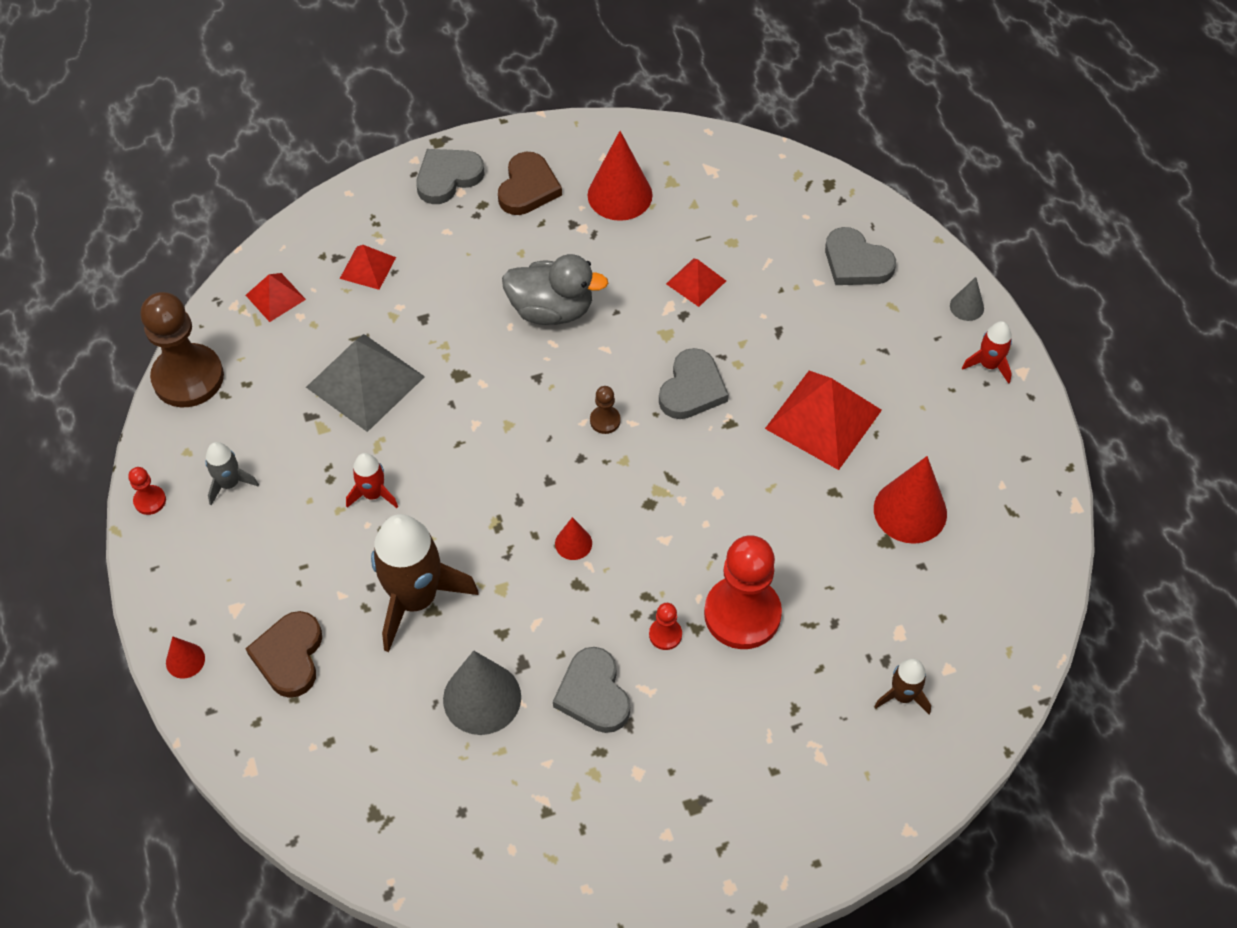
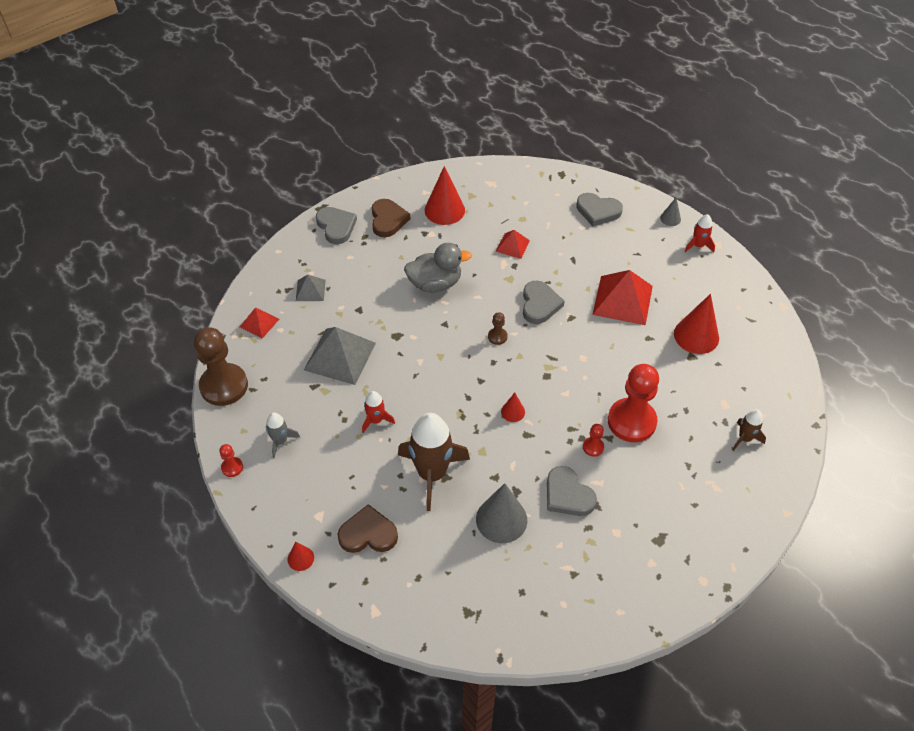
camera: 20 degrees left, 5 degrees down
(289, 656) = (368, 534): brown heart -> brown heart turned 105 degrees clockwise
(367, 267) = (310, 290): red pyramid -> grey pyramid
(448, 177) = (336, 227): grey heart -> grey heart turned 120 degrees clockwise

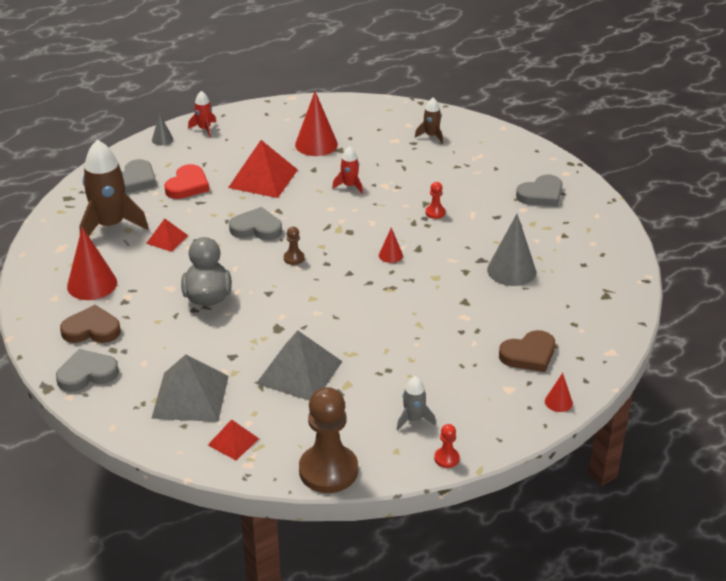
camera: 85 degrees left, 15 degrees down
(310, 290) = (190, 396): grey pyramid -> grey pyramid, size x1.87
(368, 534) = (529, 354): brown heart -> brown heart turned 120 degrees counterclockwise
(376, 420) = (392, 346): red rocket -> red rocket (349, 186)
(432, 473) = (460, 310): brown rocket -> brown rocket (110, 225)
(567, 495) = (486, 231): grey heart -> grey heart (541, 194)
(598, 247) = (187, 185): none -> red heart
(631, 421) = (408, 189): red pawn -> none

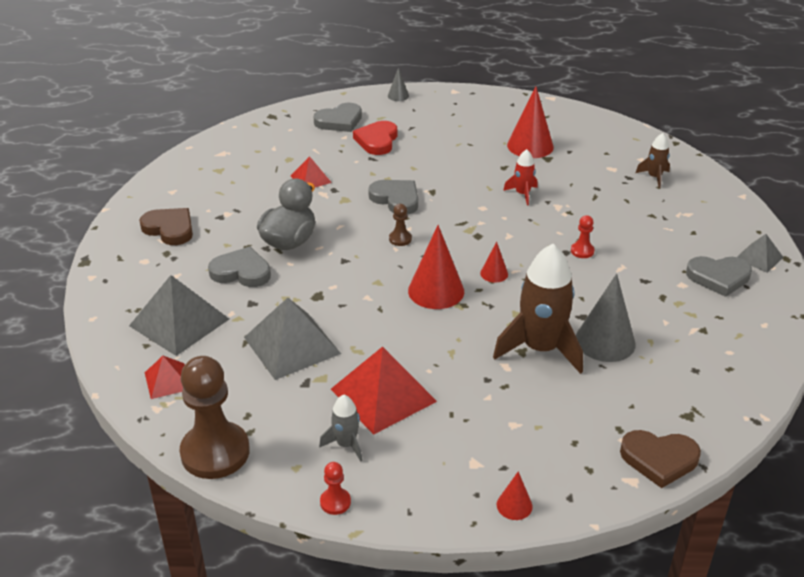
camera: 35 degrees right, 0 degrees up
(87, 374) = (125, 264): grey heart -> grey heart (241, 272)
(92, 284) = (211, 192): red cone -> red cone (436, 291)
(110, 225) = (279, 150): brown rocket -> brown rocket (540, 349)
(187, 185) = (377, 141): red heart -> red heart turned 135 degrees clockwise
(204, 129) = (443, 99): red rocket -> none
(263, 178) = (449, 158): red pyramid -> red pyramid (383, 395)
(529, 354) = (534, 437): brown heart -> brown heart (659, 459)
(553, 169) = (759, 257): none -> grey pyramid

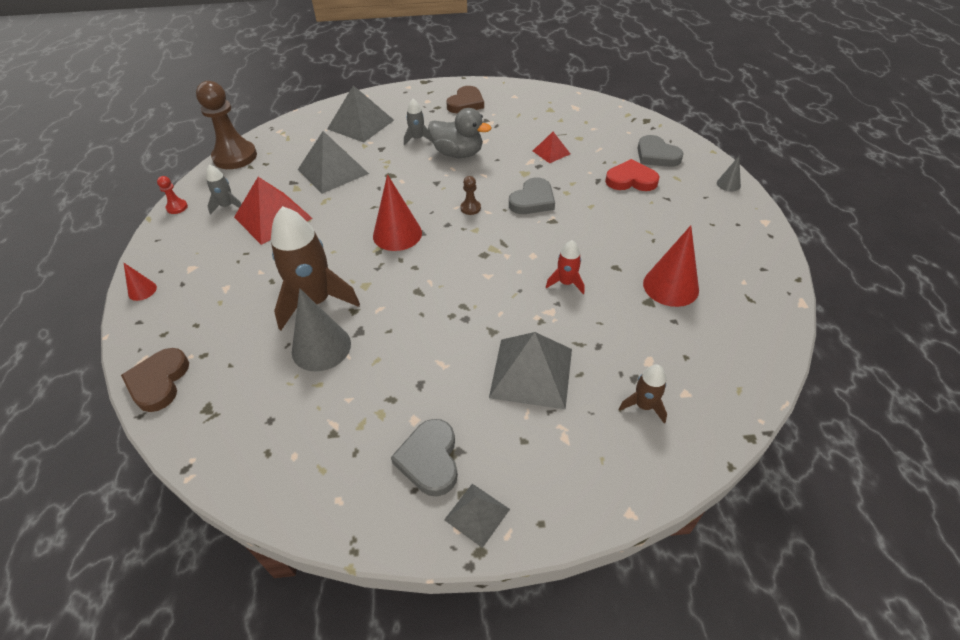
camera: 85 degrees right, 10 degrees up
(167, 380) = (303, 130): red pyramid -> none
(241, 272) = (417, 139): grey heart -> grey rocket
(494, 273) = (424, 268): red cone -> none
(582, 251) = (468, 331): red pawn -> none
(627, 222) = (531, 372): none -> grey pyramid

